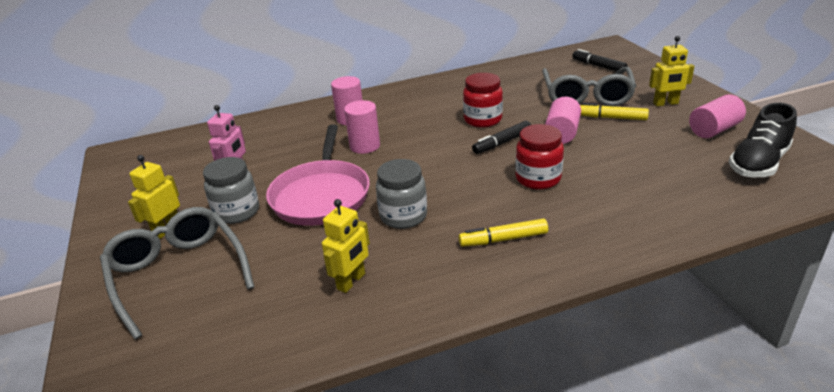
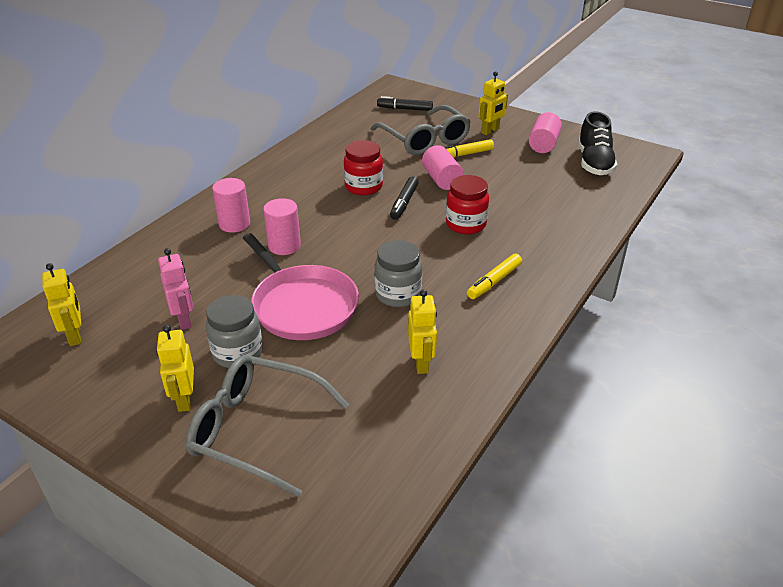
camera: 40 degrees left, 5 degrees up
(167, 160) = (75, 335): none -> yellow robot

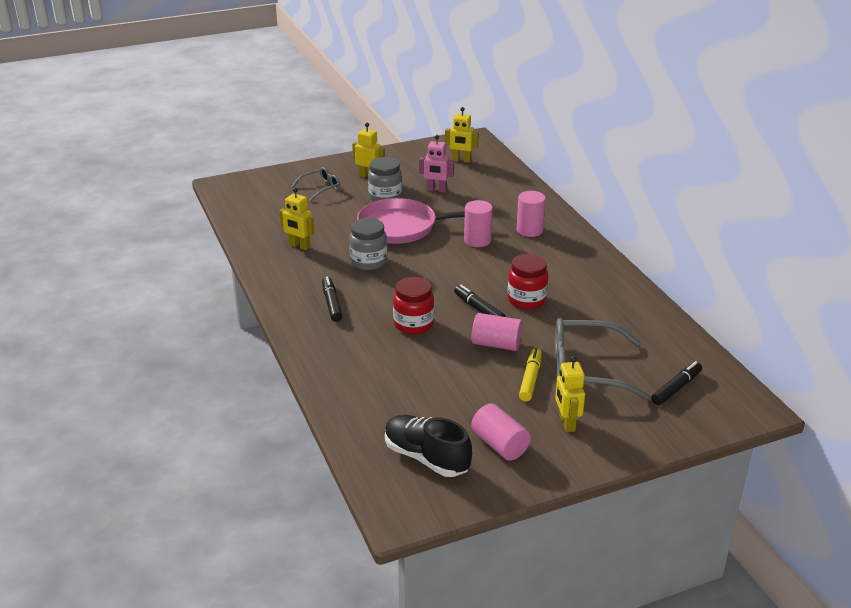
camera: 125 degrees right, 5 degrees down
(258, 430) = (320, 188): grey glasses -> grey glasses, size x0.53
(494, 281) = (332, 303): yellow marker -> black marker

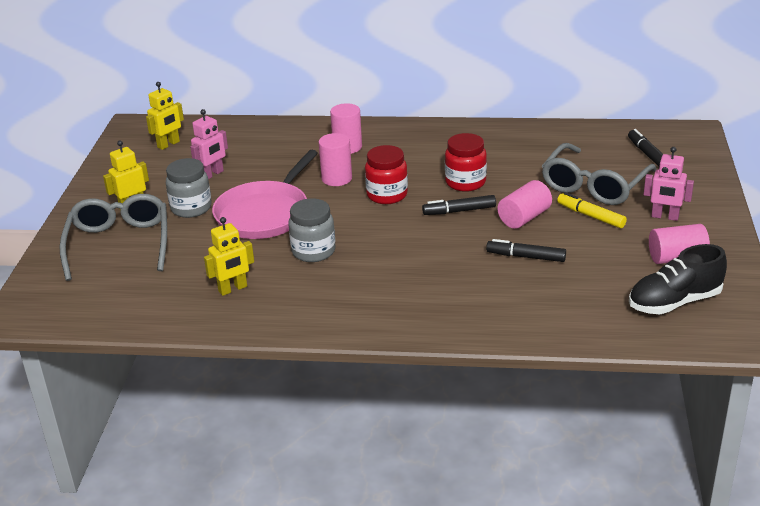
camera: 60 degrees left, 0 degrees up
(320, 188) = (119, 245): grey glasses -> grey glasses, size x1.90
(332, 303) = (373, 294): black marker -> black marker (526, 257)
(413, 324) = (455, 254): red jar -> red jar (387, 195)
(566, 423) = (664, 217): yellow robot -> pink robot

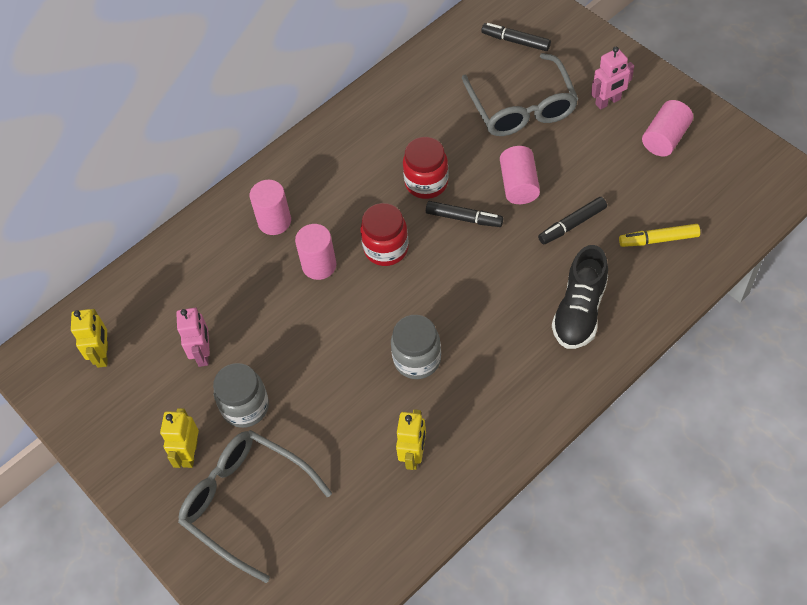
camera: 45 degrees left, 25 degrees up
(265, 214) = (319, 356): pink pan -> none
(459, 211) = (464, 218): black marker -> black marker turned 105 degrees counterclockwise
(591, 216) = (560, 143): yellow marker -> yellow marker (658, 239)
(674, 302) = (714, 183): black shoe -> black shoe (579, 311)

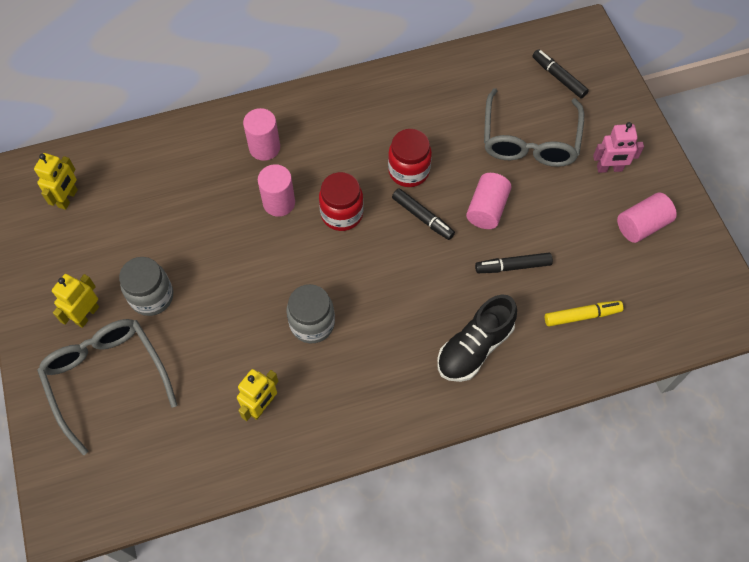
camera: 20 degrees right, 5 degrees up
(203, 353) = (145, 235): pink robot -> none
(658, 239) = (582, 316): yellow marker -> yellow marker turned 150 degrees clockwise

